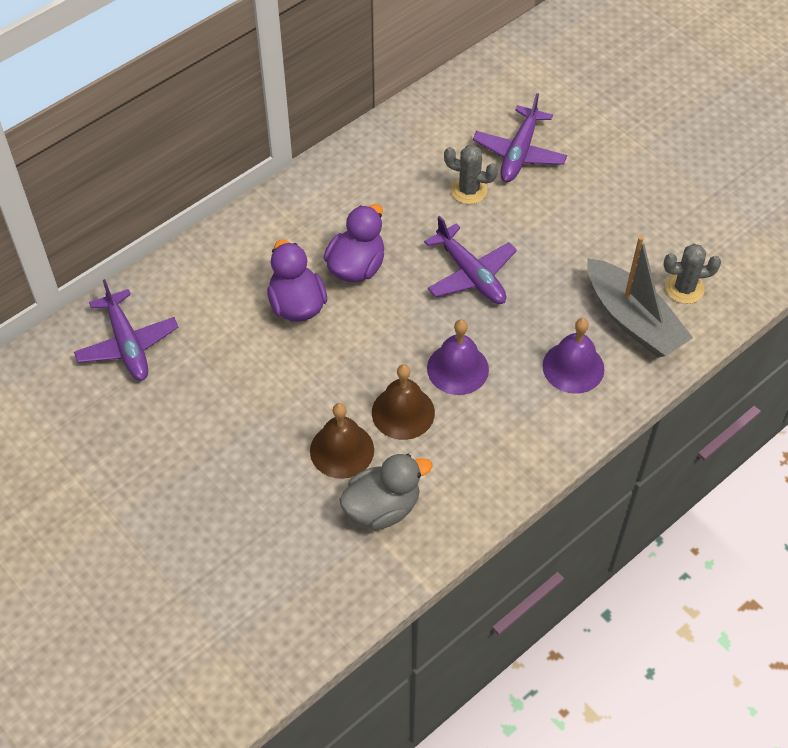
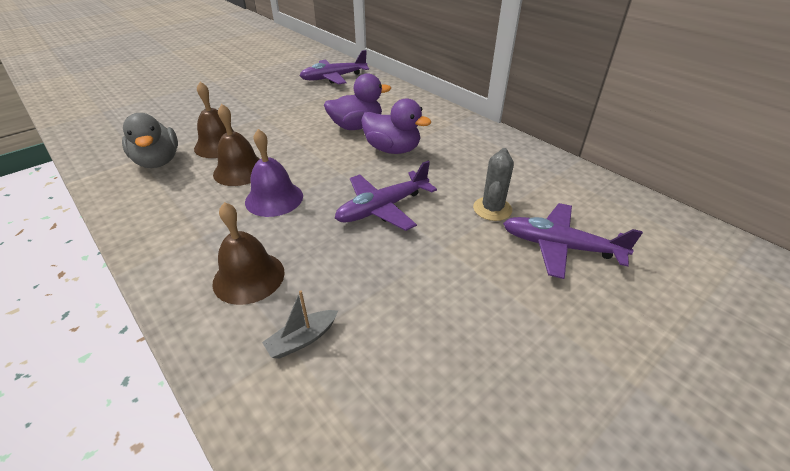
camera: 90 degrees right, 15 degrees down
(573, 367) = (249, 277): purple bell -> brown bell
(633, 320) = (302, 339): grey boat -> grey boat, size x0.44
(684, 288) = (348, 411): grey cactus -> none

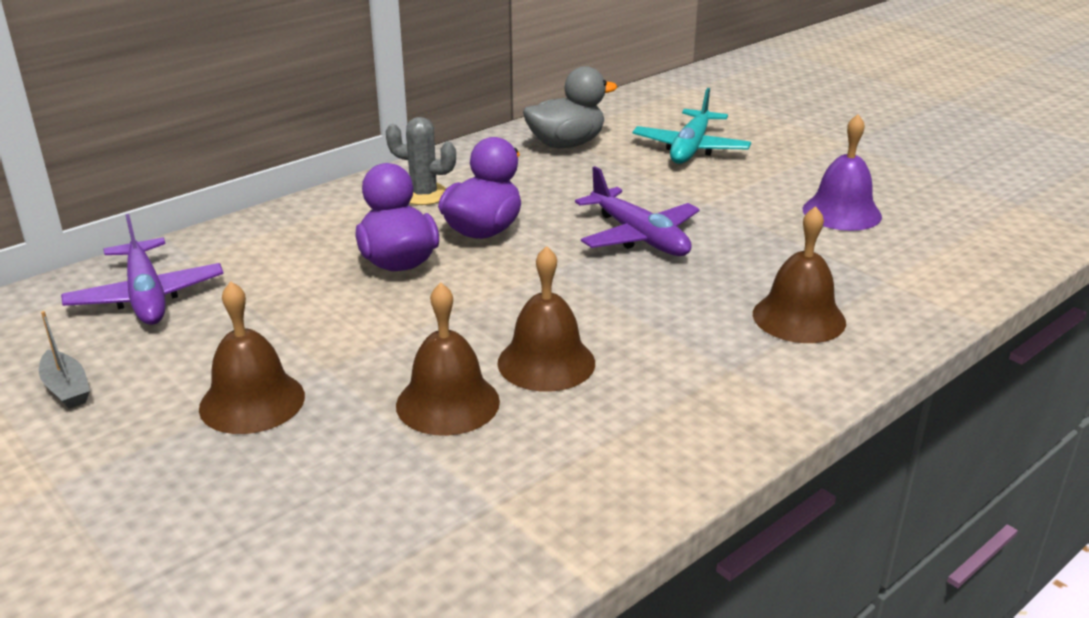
camera: 90 degrees left, 10 degrees down
(158, 161) = (510, 471): grey duck -> grey duck (566, 144)
(244, 105) = (252, 401): none -> brown bell
(274, 198) = (627, 319): purple bell -> purple bell (841, 212)
(302, 339) = (873, 275): grey boat -> grey boat (66, 389)
(492, 209) = (630, 174): grey cactus -> grey cactus (424, 195)
(559, 246) = (690, 148): purple plane -> turquoise plane

